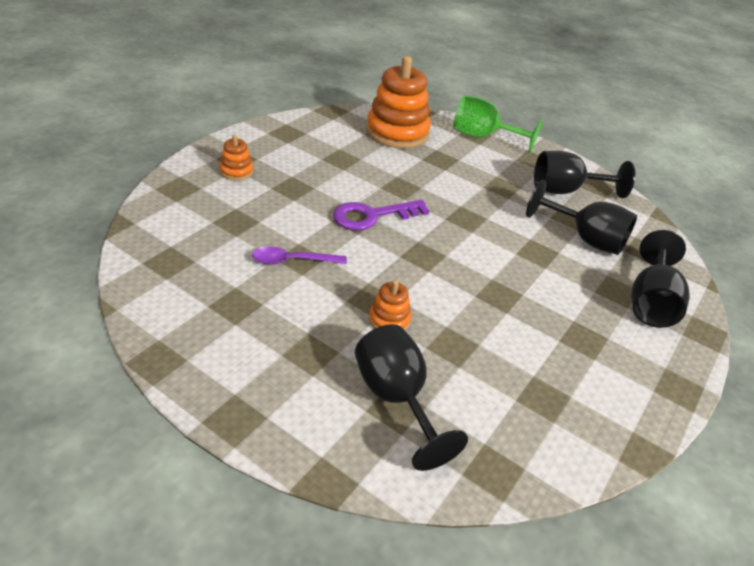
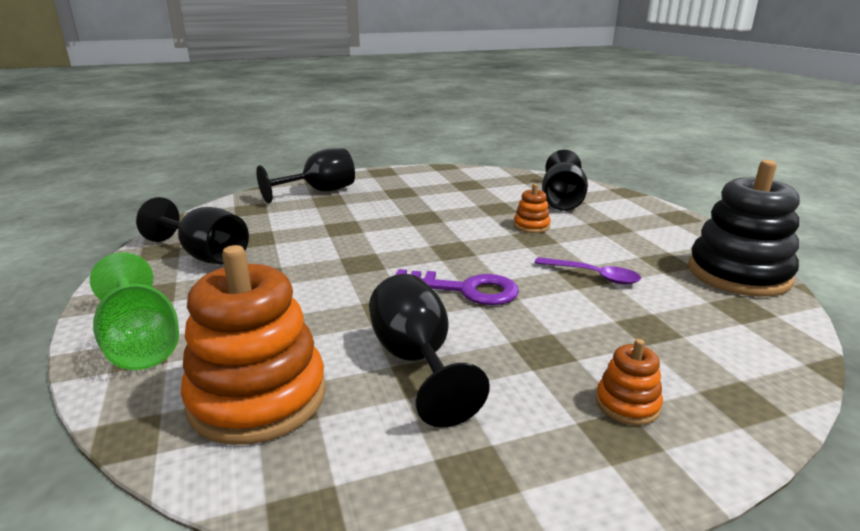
camera: 140 degrees left, 15 degrees down
(166, 307) = (738, 274): none -> black stacking toy
(585, 239) = (282, 224): black goblet -> black goblet (417, 361)

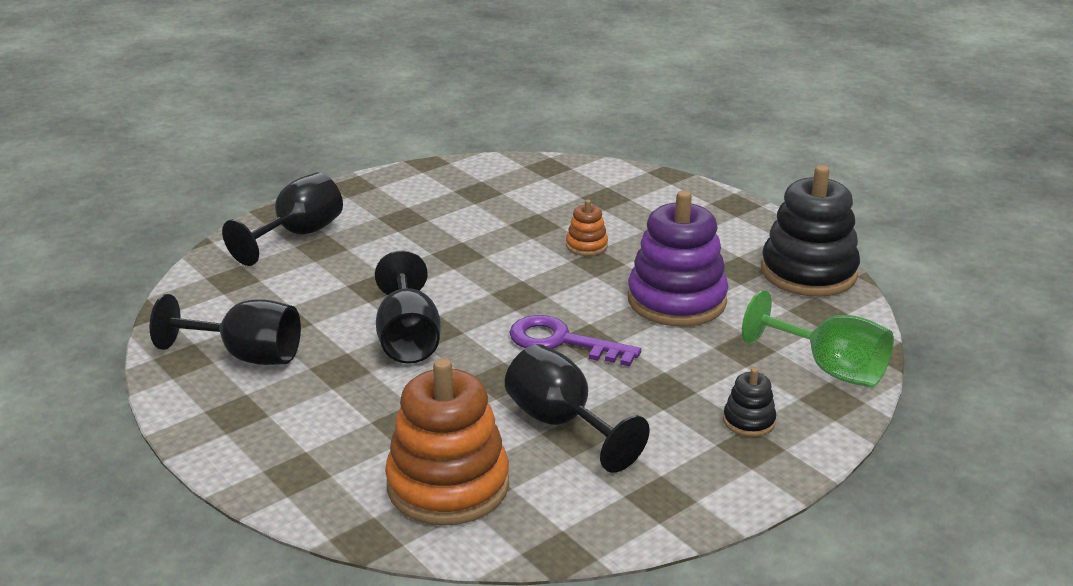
camera: 20 degrees left, 5 degrees up
(141, 343) = (286, 465): green goblet -> green goblet (829, 369)
(465, 290) = (562, 342): purple key -> purple key turned 150 degrees counterclockwise
(562, 201) = (603, 201): black goblet -> black goblet (408, 339)
(593, 276) = (676, 300): purple spoon -> purple stacking toy
(627, 404) = (749, 421): orange stacking toy -> black stacking toy

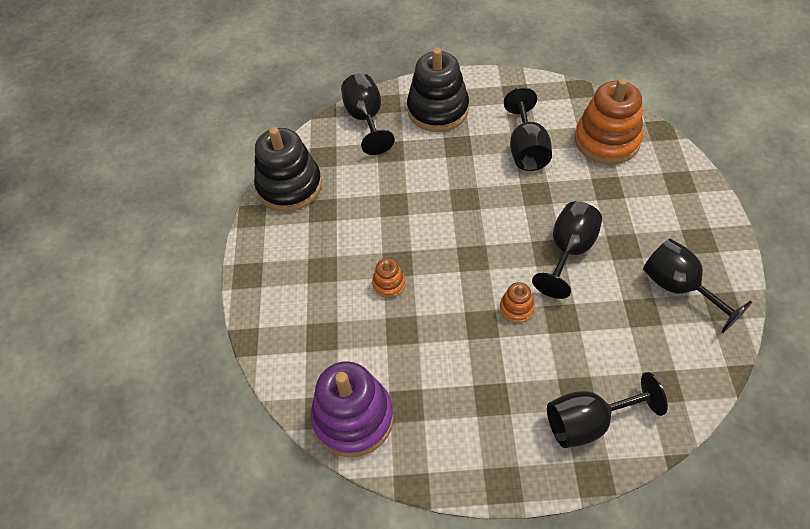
camera: 140 degrees left, 25 degrees up
(431, 276) = (516, 308): none -> orange stacking toy
(562, 342) = (480, 203): purple key -> none
(676, 300) = (386, 202): purple stacking toy -> purple stacking toy (353, 418)
(749, 421) = (438, 110): black stacking toy -> black stacking toy, size x2.20
(829, 369) = (366, 119): green goblet -> black goblet

